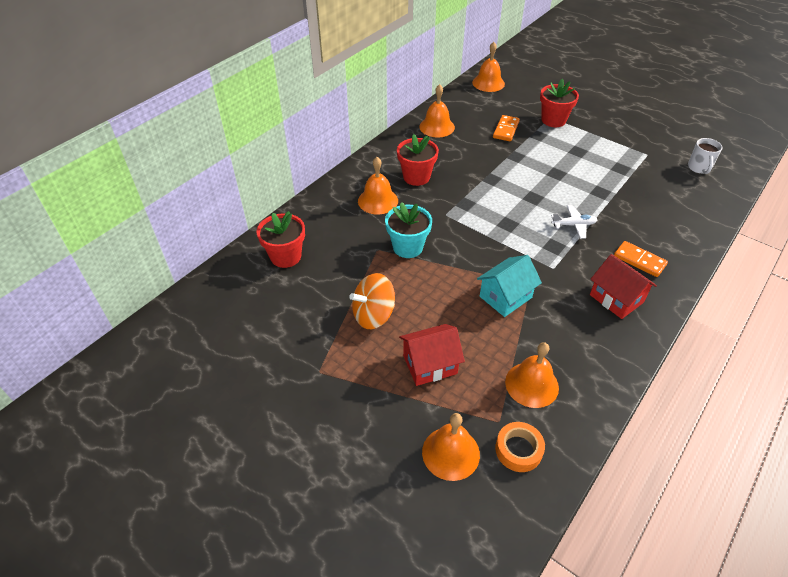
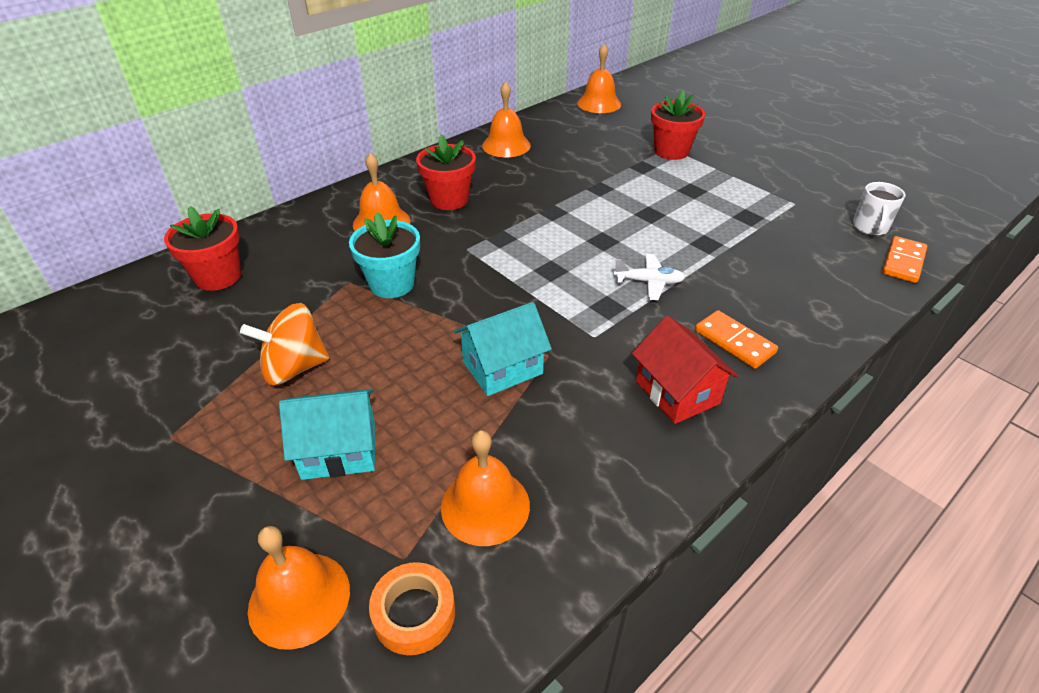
camera: 10 degrees right, 5 degrees down
(430, 364) = (339, 451): red house -> turquoise house
(505, 130) = (599, 156): orange domino -> orange domino (903, 262)

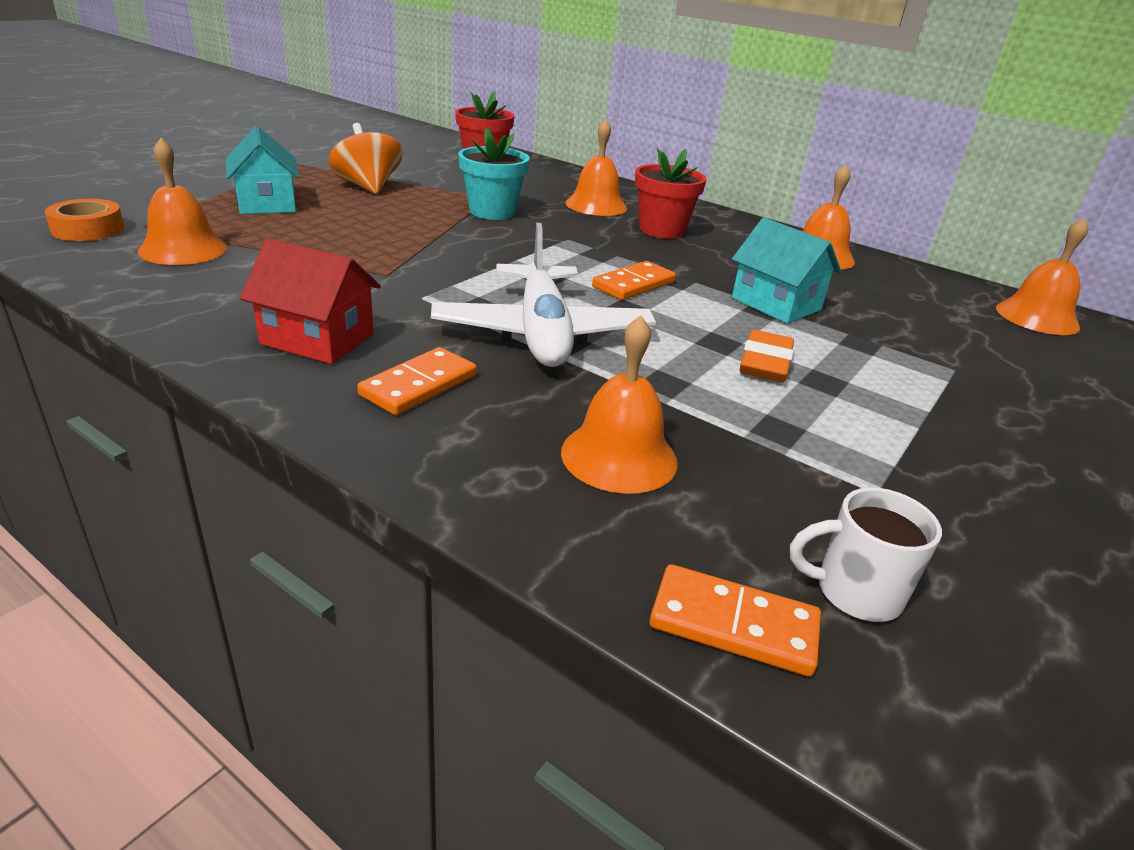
camera: 75 degrees right, 10 degrees down
(299, 599) = (125, 200): orange bell -> orange bell (619, 456)
(502, 367) = (366, 255): turquoise house -> turquoise house (776, 304)
(562, 231) = (634, 284): none -> orange domino
(649, 282) = (542, 333): white plane -> white plane, size x2.08
(671, 151) = (943, 371): red flower pot -> none
(674, 204) = (765, 363): none -> orange eraser
(677, 392) = (317, 339): red house -> red house turned 60 degrees clockwise

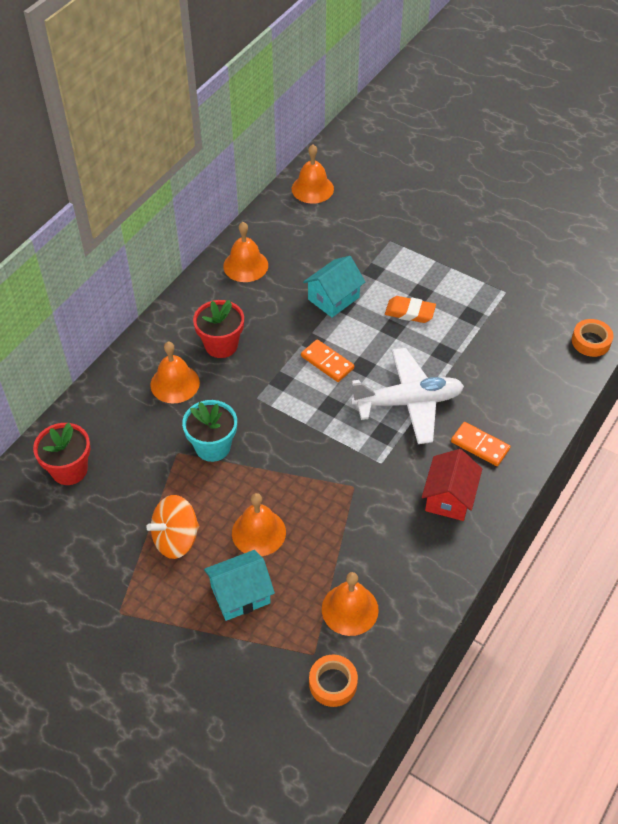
camera: 90 degrees left, 20 degrees up
(619, 456) = (511, 369): orange bell -> orange bell (258, 532)
(733, 624) = (591, 341): orange domino -> orange tape
(855, 592) = (565, 309): white mug -> none

